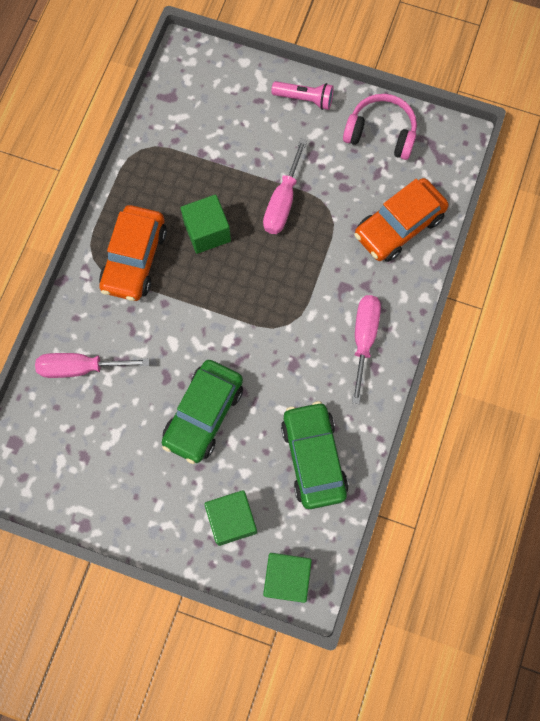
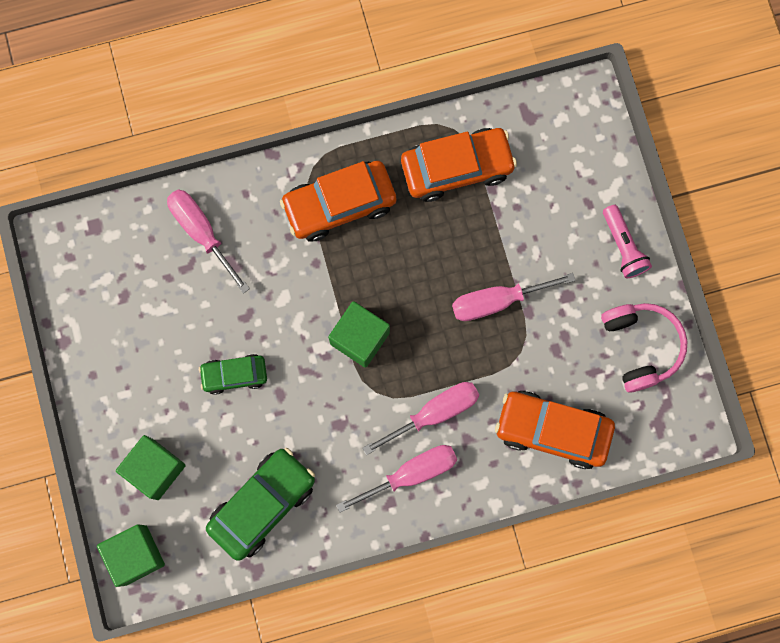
camera: 55 degrees right, 5 degrees up
(169, 165) = (457, 168): none -> orange car
(203, 414) = (234, 375): green car -> green car, size x0.58
(207, 232) = (414, 252): green cube -> green cube (360, 338)
(332, 295) = (434, 413): none -> pink screwdriver

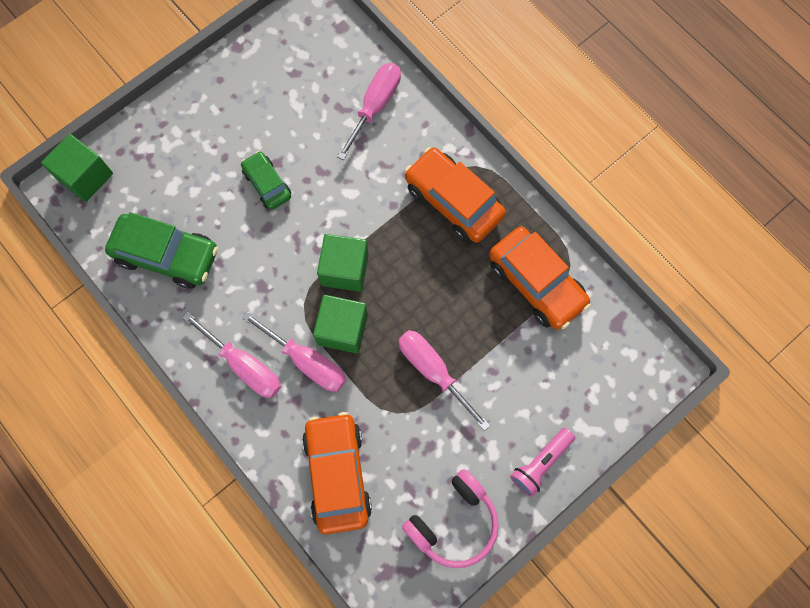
camera: 65 degrees right, 5 degrees down
(155, 469) = (162, 159): green cube -> green cube (342, 329)

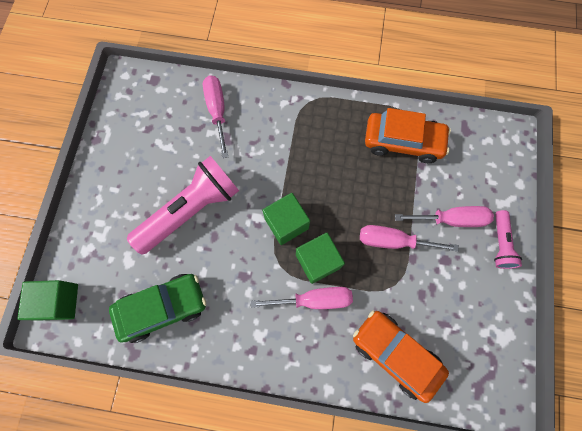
camera: 40 degrees left, 0 degrees up
(244, 366) = (277, 336): pink screwdriver -> pink screwdriver (451, 219)
(267, 184) = (191, 210): green car -> pink flashlight
(453, 201) = (314, 132): orange car -> none
(454, 522) = (487, 321): pink headphones -> none

